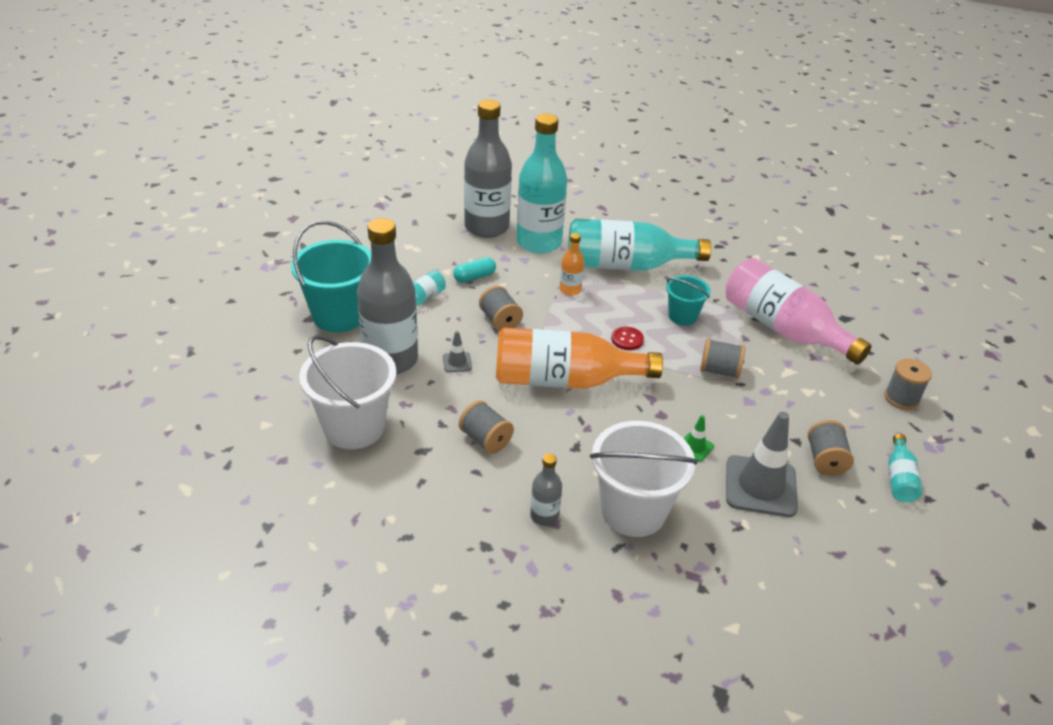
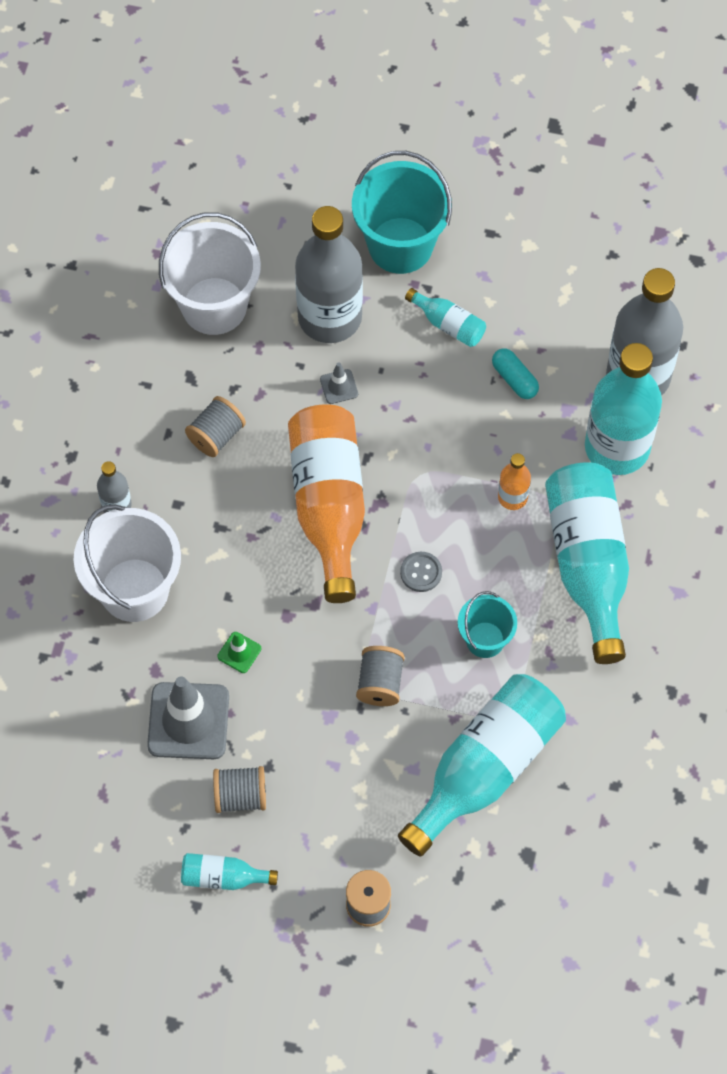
camera: 85 degrees right, 25 degrees up
(500, 321) = (427, 422): grey spool -> none
(627, 339) = (421, 572): red button -> grey button
(783, 329) = (484, 769): pink bottle -> turquoise bottle

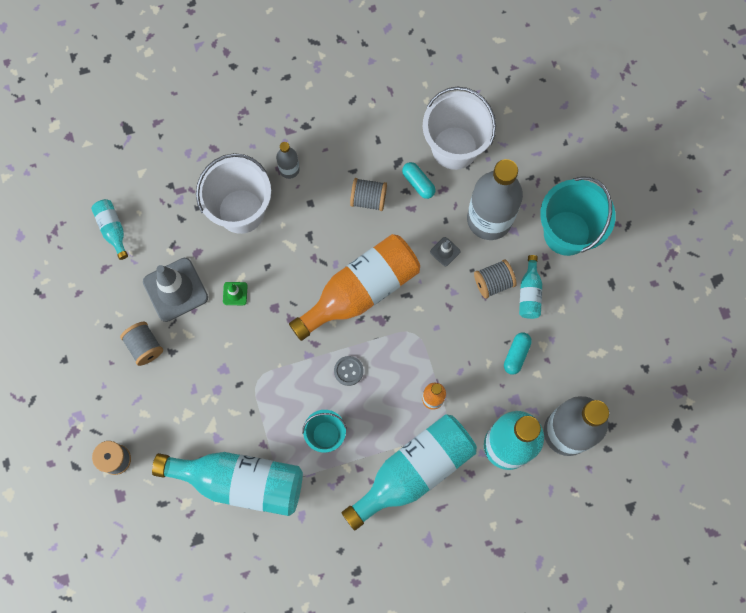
camera: 60 degrees right, 10 degrees up
(223, 877) = (89, 365): turquoise bottle -> turquoise bottle (113, 229)
(232, 369) = (418, 183): none -> turquoise capsule
(380, 683) = (261, 387): grey spool -> grey spool (493, 282)

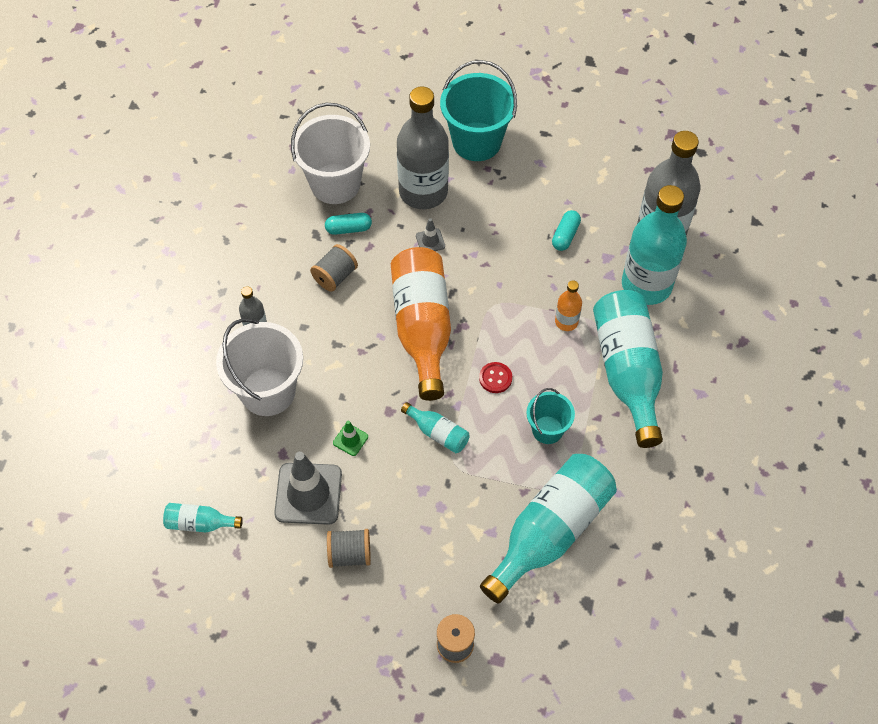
camera: 60 degrees left, 15 degrees down
(348, 371) = (495, 378): grey button -> red button
(493, 282) = (485, 219): grey spool -> none
(516, 355) = (565, 235): turquoise capsule -> turquoise capsule turned 60 degrees clockwise
(529, 293) = (514, 197): turquoise bottle -> turquoise bottle (438, 433)

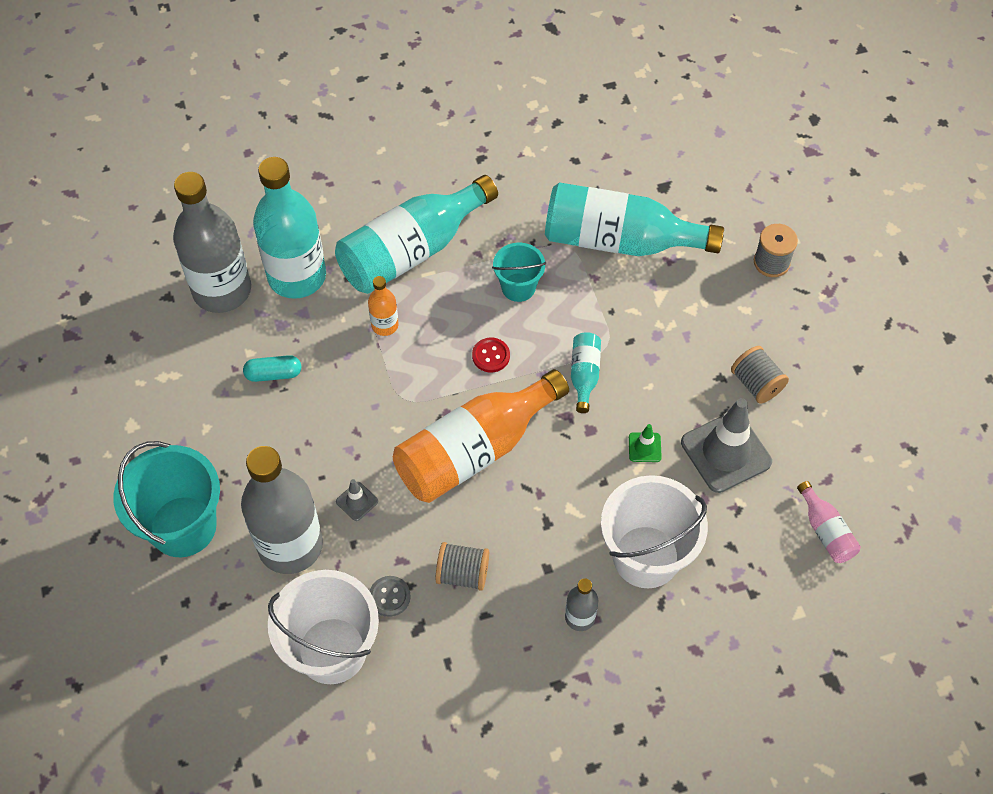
camera: 120 degrees left, 0 degrees up
(200, 523) = (825, 531): turquoise bottle -> pink bottle
(348, 229) = (389, 597): turquoise capsule -> grey button

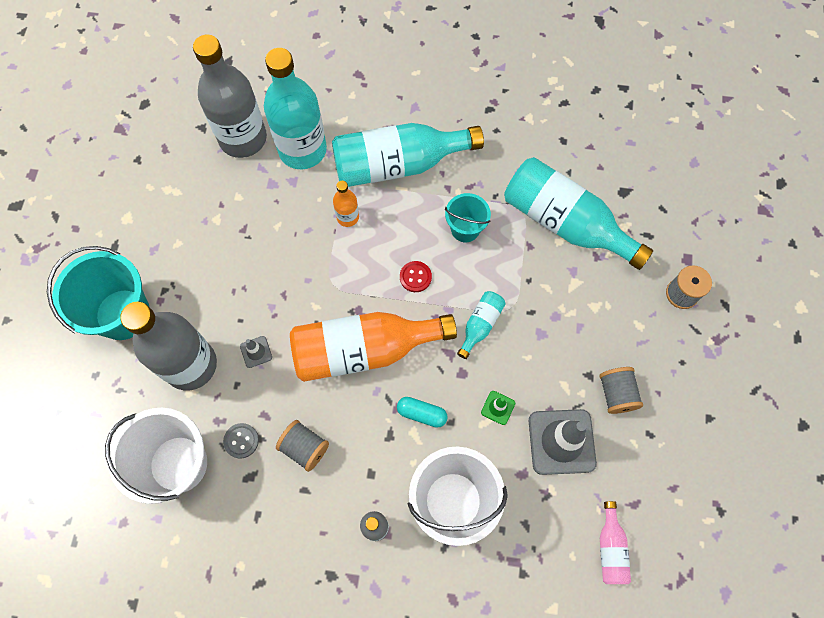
camera: 25 degrees right, 10 degrees up
(273, 374) = (246, 221): turquoise capsule -> turquoise capsule (422, 414)

